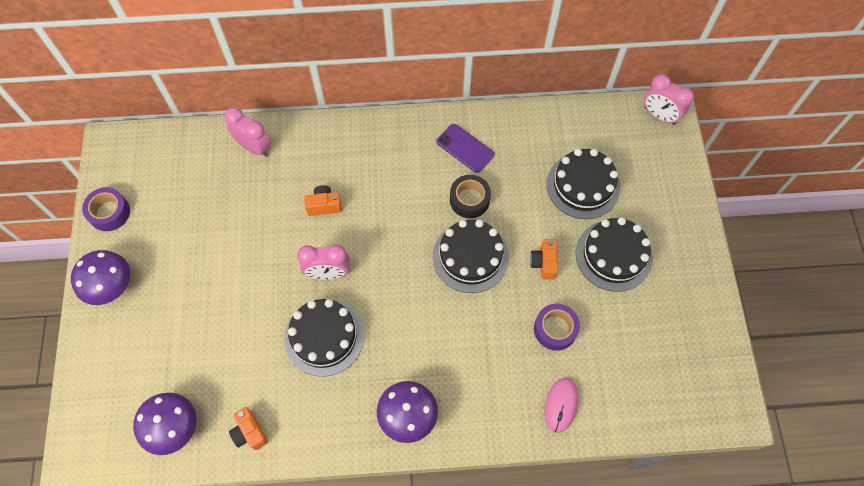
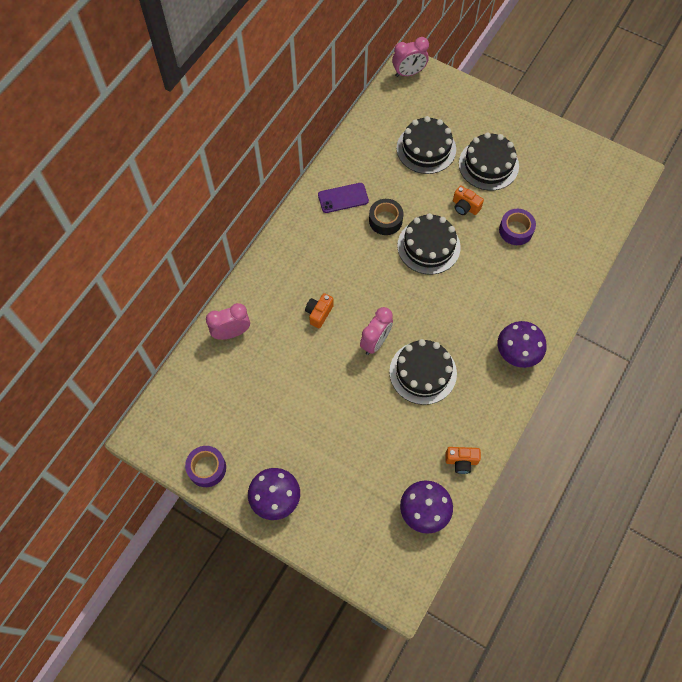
camera: 55 degrees left, 0 degrees up
(561, 405) = (568, 260): pink mouse -> none

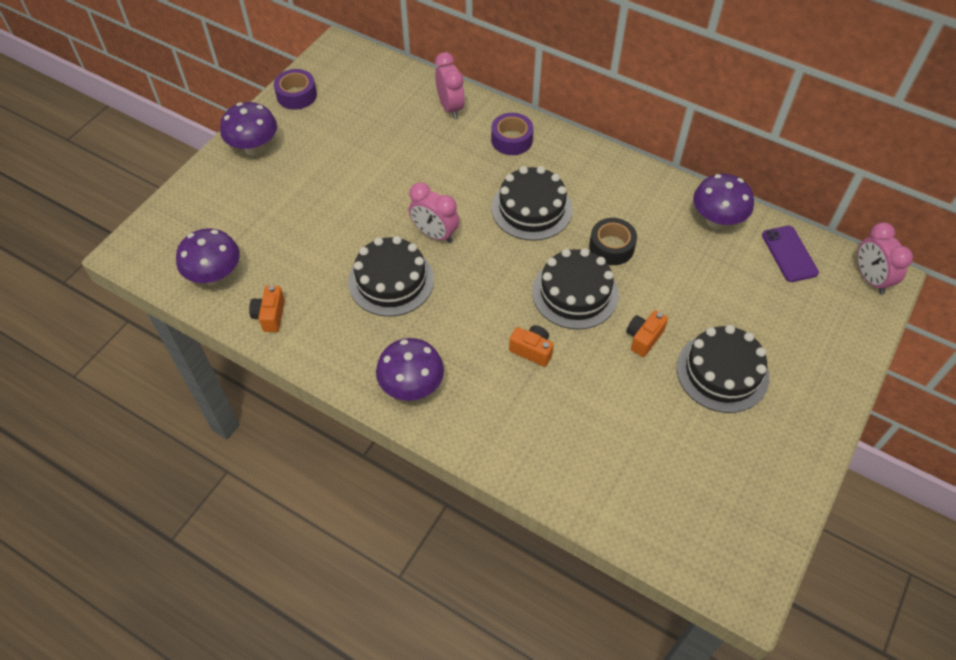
camera: 90 degrees right, 10 degrees down
(319, 313) = (474, 181): orange camera -> orange camera (532, 350)
(343, 198) = (641, 203): purple phone -> purple phone (789, 254)
(359, 152) = (716, 221): none -> purple mushroom
(426, 148) = (737, 295): black cake -> black cake (532, 208)
(515, 230) = (610, 400): purple tape -> purple tape (511, 140)

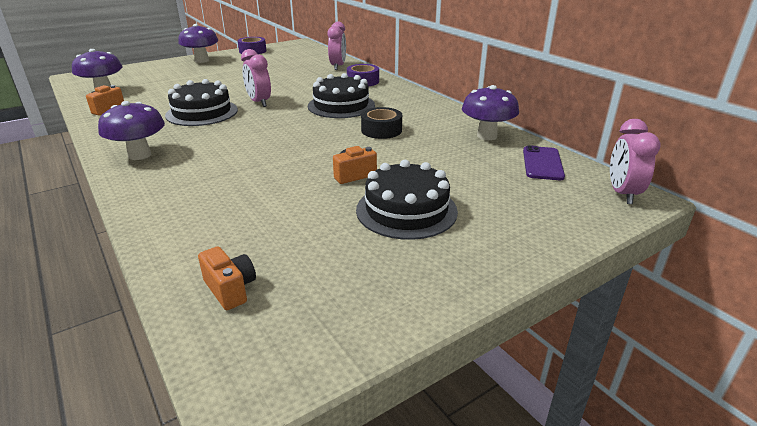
camera: 25 degrees right, 25 degrees down
(532, 350) = (252, 160): orange camera -> orange camera (230, 289)
(575, 293) = (325, 143): black cake -> none

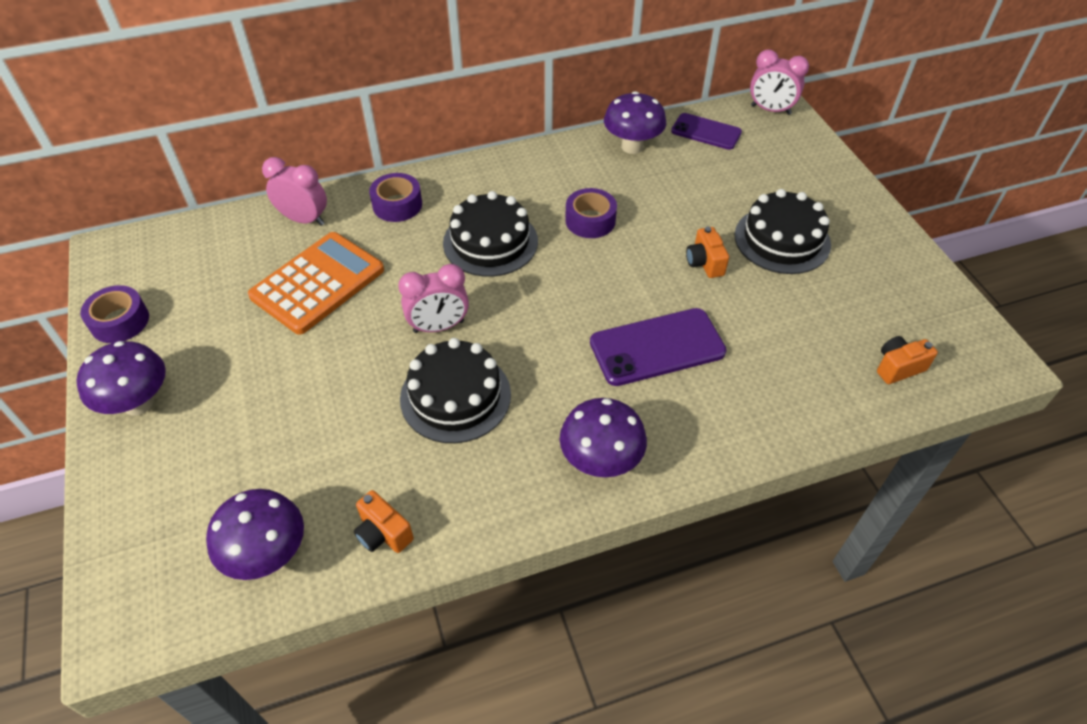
camera: 75 degrees left, 20 degrees up
(248, 164) = (657, 347): none -> purple phone
(288, 75) = (318, 283): none -> orange calculator
(381, 130) = (590, 220): black tape -> purple tape

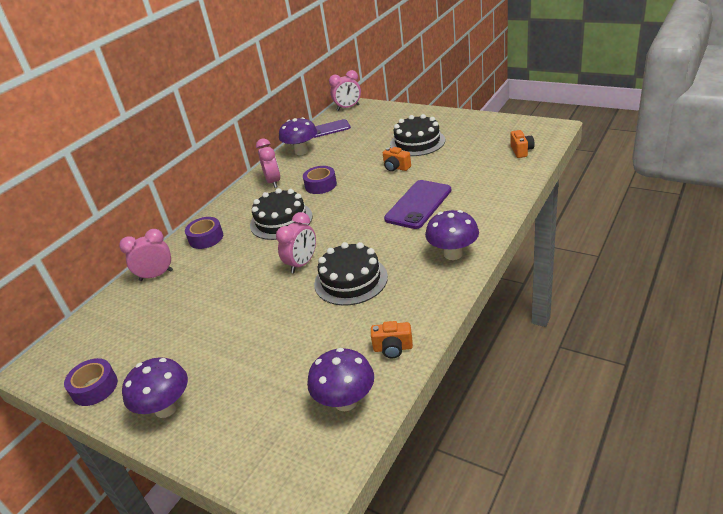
camera: 35 degrees left, 15 degrees down
(318, 283) = (206, 292): orange calculator -> none
(549, 173) = (273, 182): none -> pink clock
(898, 367) = (521, 151): orange camera -> orange camera turned 150 degrees clockwise

